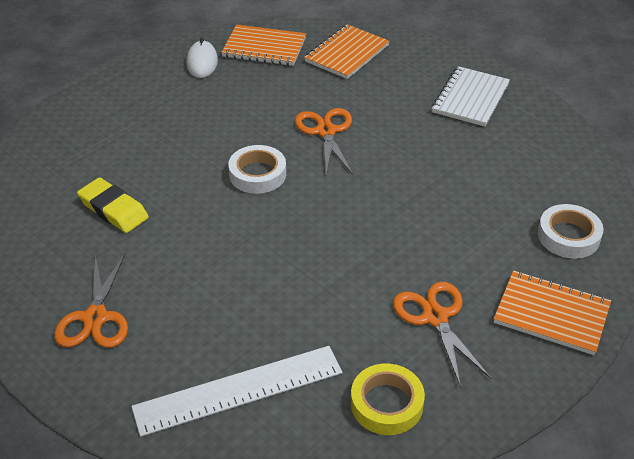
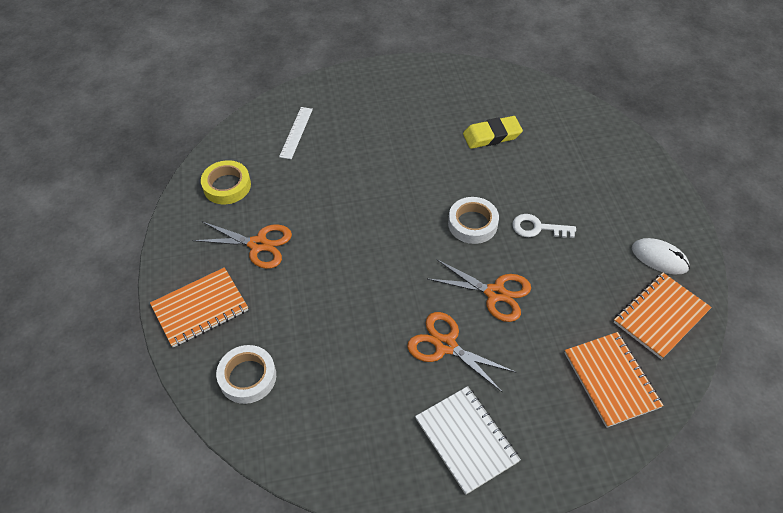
camera: 125 degrees right, 10 degrees up
(95, 318) = (400, 98): orange scissors -> orange scissors (445, 345)
(226, 133) = (538, 228): none -> white key
(238, 390) = (296, 132): white ruler -> white ruler, size x0.55

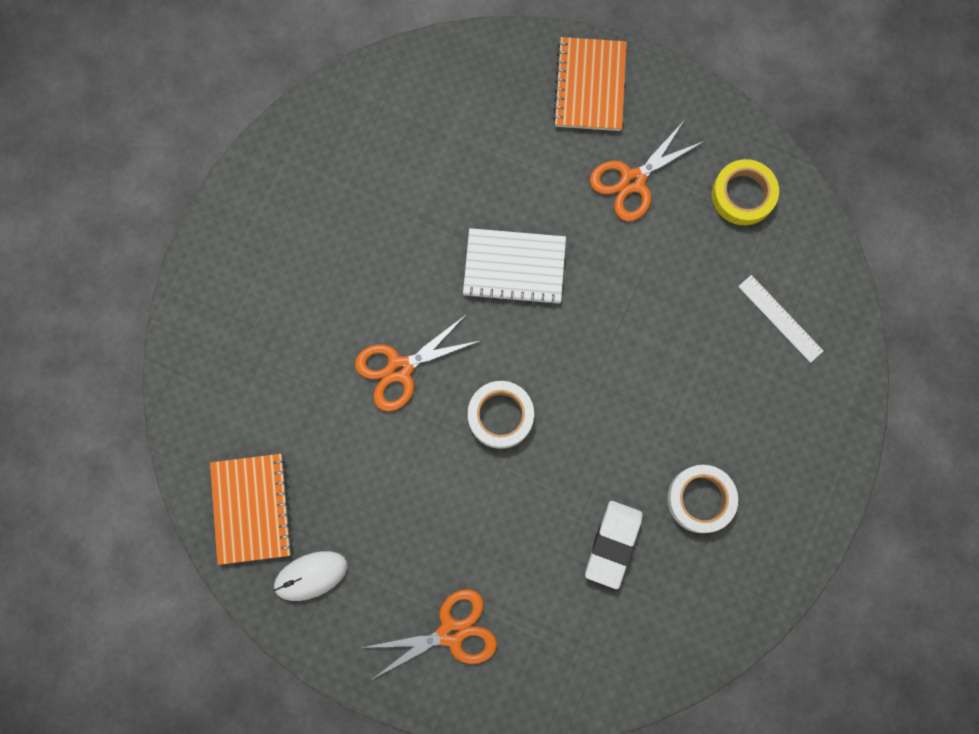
camera: 125 degrees right, 25 degrees up
(247, 377) = (480, 87): white tape -> white tape (700, 499)
(445, 345) = (381, 278): orange scissors -> orange scissors (451, 633)
(466, 440) = (280, 227): white notebook -> white notebook (514, 267)
(492, 136) = (613, 544): yellow eraser -> white eraser
(538, 228) = (443, 480): white key -> none
(611, 380) = (232, 398): orange notebook -> none

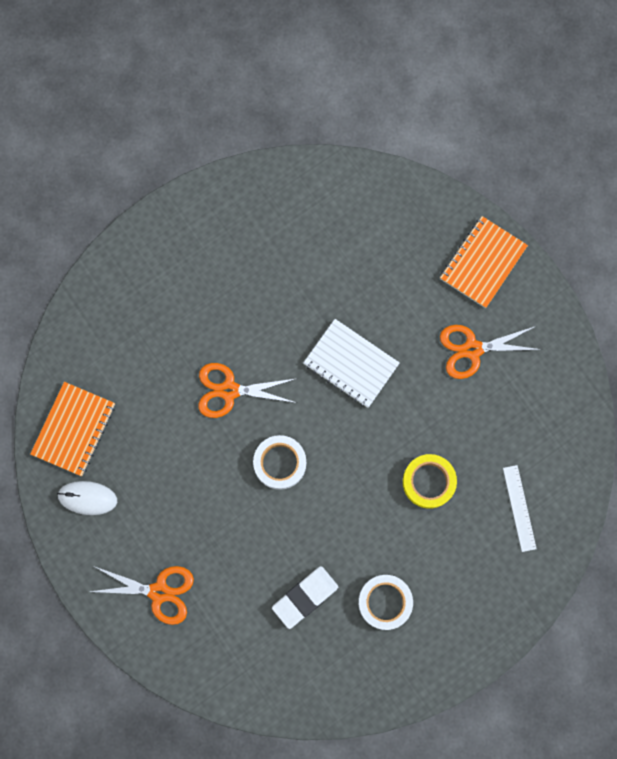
camera: 30 degrees right, 0 degrees up
(743, 195) = (546, 404): yellow tape -> yellow tape (428, 482)

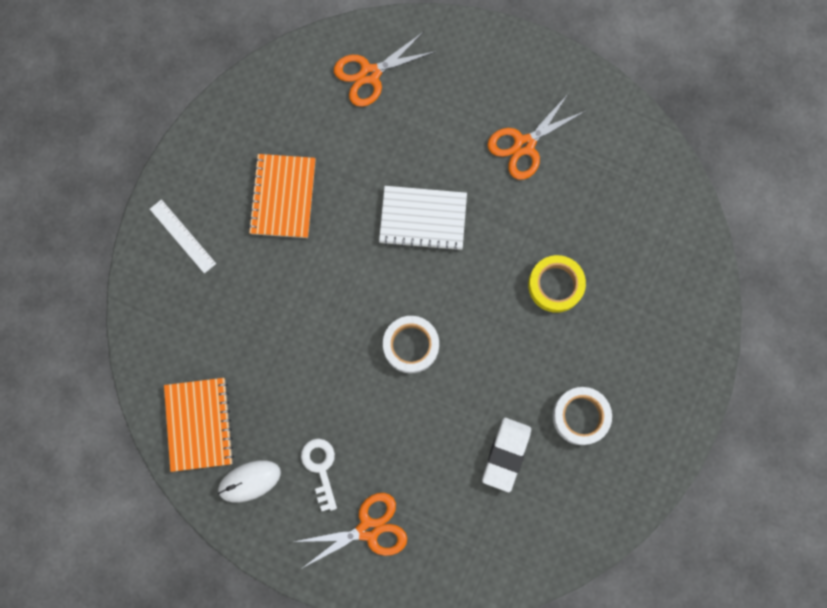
camera: 30 degrees left, 0 degrees up
(149, 520) = (320, 468): none -> white key
(229, 390) = (325, 305): orange scissors -> orange scissors (370, 74)
(483, 263) = (488, 63): orange notebook -> orange notebook (283, 197)
(519, 508) = (649, 262): white ruler -> white ruler (182, 236)

